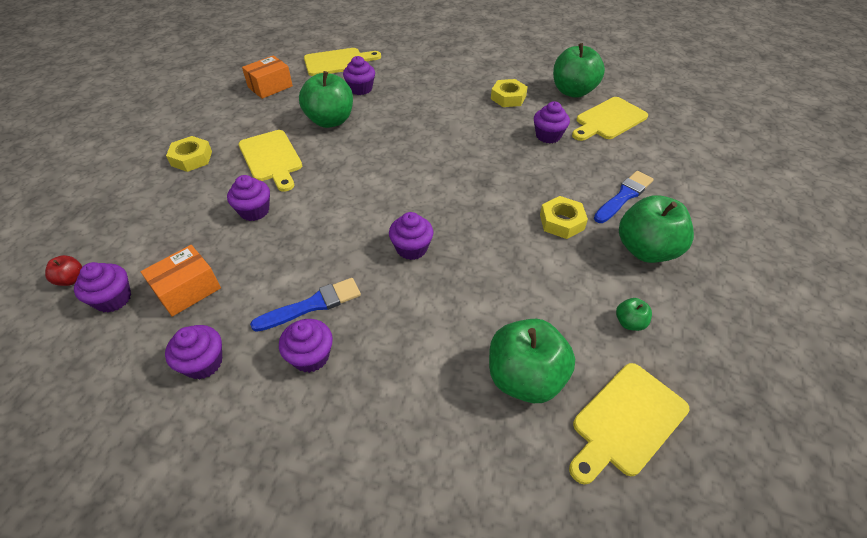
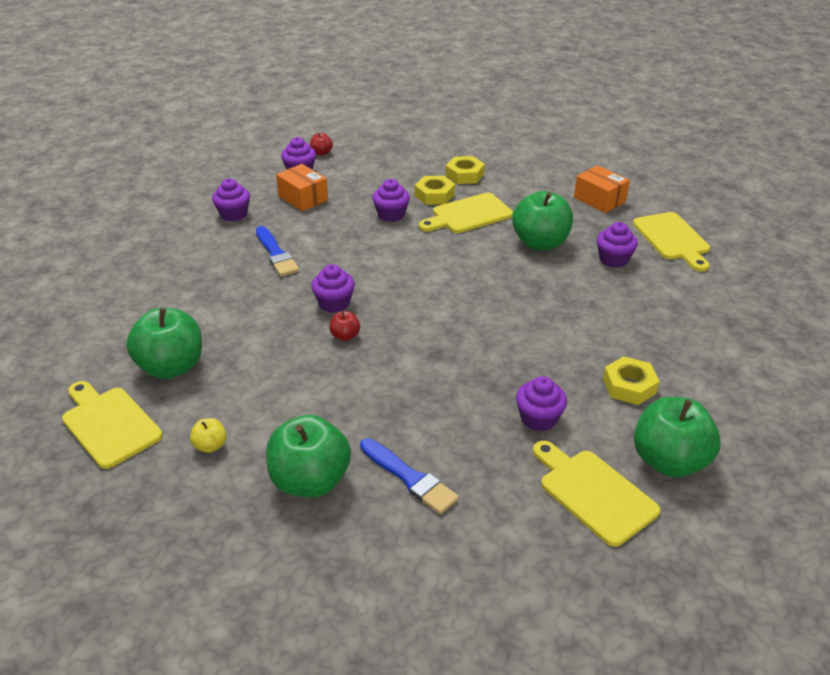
camera: 90 degrees right, 10 degrees down
(311, 356) = (226, 257): purple cupcake -> none
(463, 238) = (345, 336): none -> red apple
(561, 222) = (364, 412): yellow nut -> yellow nut (434, 195)
(629, 322) = (210, 446): green apple -> yellow apple

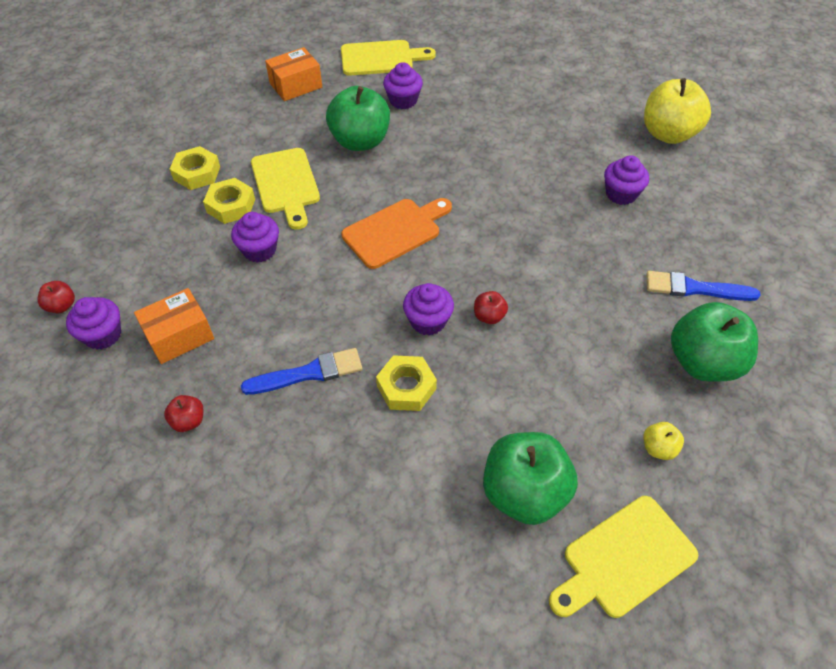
camera: 80 degrees left, 15 degrees up
(233, 214) = (188, 421): purple cupcake -> red apple
(410, 478) = (695, 288): blue brush -> blue brush turned 135 degrees counterclockwise
(432, 275) = (395, 231): none -> orange cutting board
(593, 493) = (703, 180): yellow cutting board -> none
(629, 386) = (583, 133): yellow nut -> yellow nut (406, 387)
(669, 461) = (668, 134): green apple -> yellow apple

